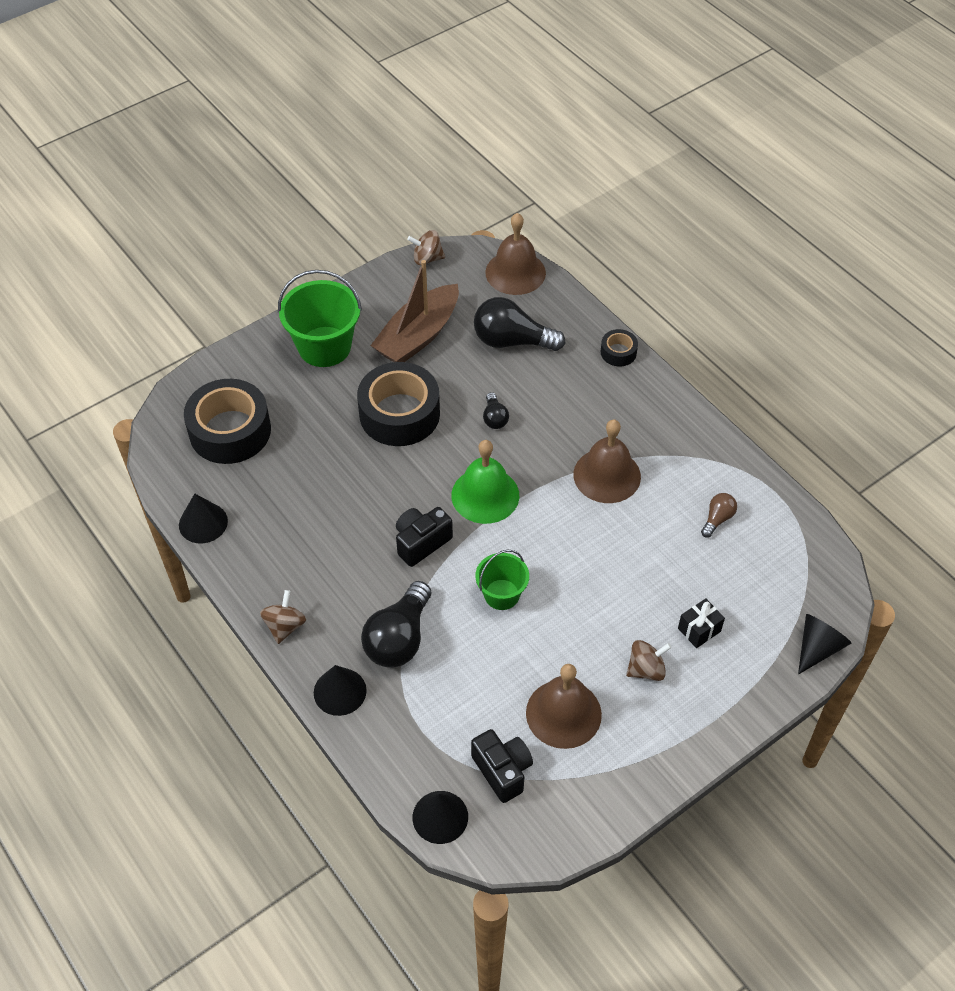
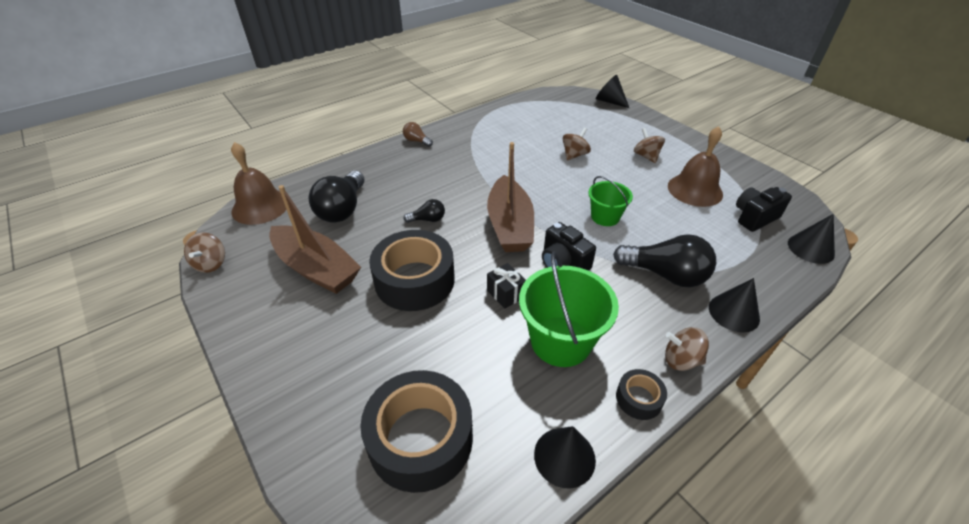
camera: 90 degrees left, 10 degrees down
(324, 347) = (307, 346): green bucket -> green bucket (561, 341)
(485, 495) = (510, 225): green bell -> brown boat
(607, 475) = (488, 166): brown bell -> none
(618, 352) = (371, 157): black tape -> black tape (639, 398)
(642, 577) = (574, 155): none -> brown spinning top
(699, 630) = (609, 136): black gift -> black gift (505, 294)
(717, 519) = (523, 126): brown light bulb -> brown light bulb (416, 141)

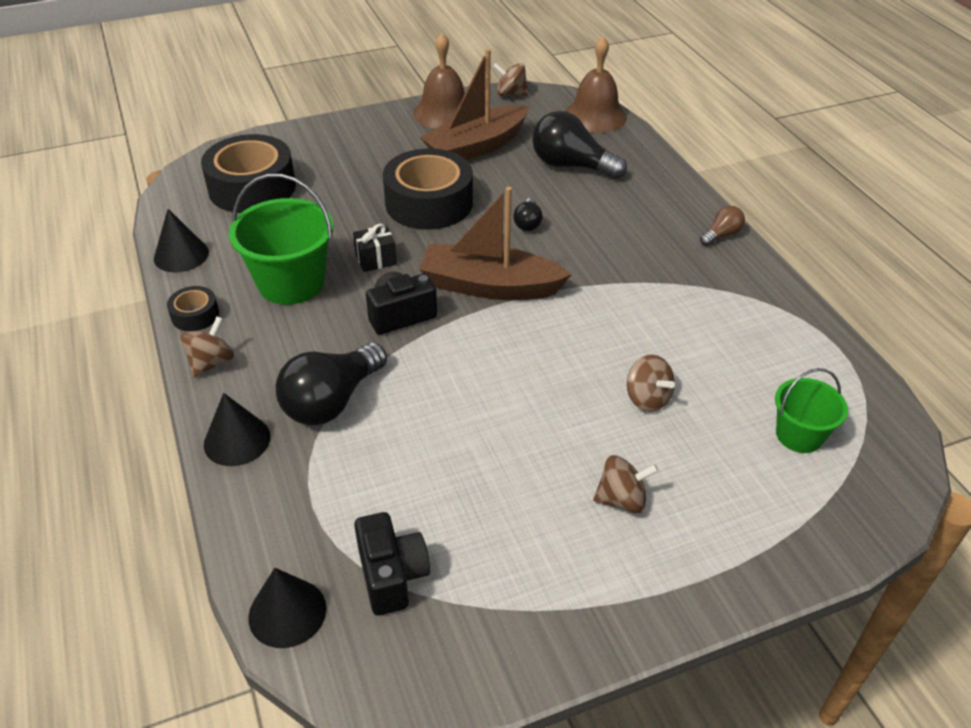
camera: 105 degrees right, 0 degrees up
(605, 217) = (470, 382): green bucket -> green bucket (799, 435)
(609, 101) = (863, 525): black cone -> none
(695, 190) = (497, 526): brown bell -> brown bell (444, 113)

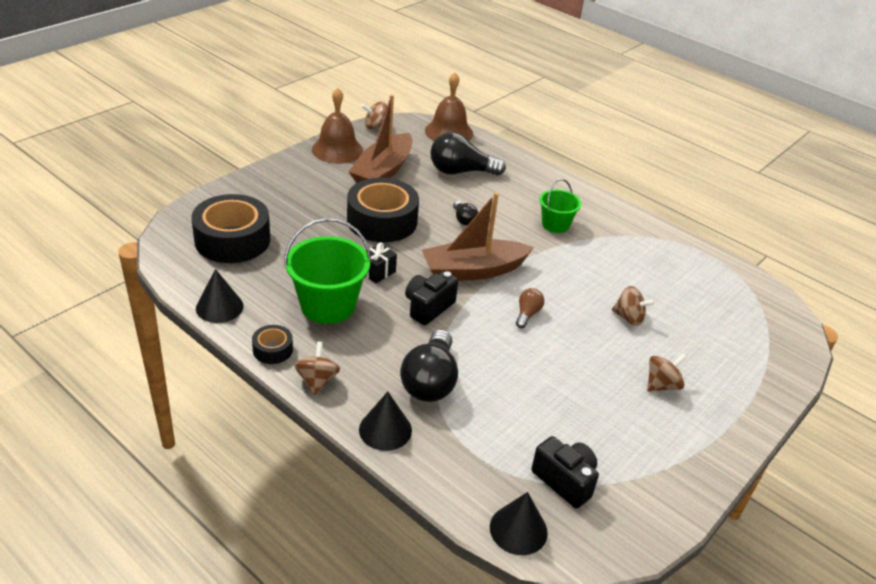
camera: 30 degrees left, 5 degrees down
(721, 235) = (592, 199): brown light bulb -> brown light bulb (527, 314)
(799, 435) = (727, 314): green bucket -> green bucket (555, 224)

